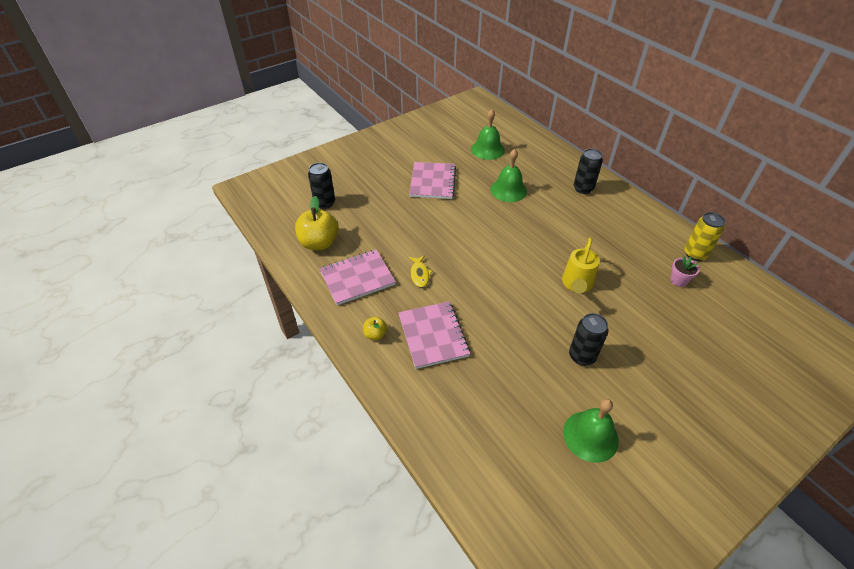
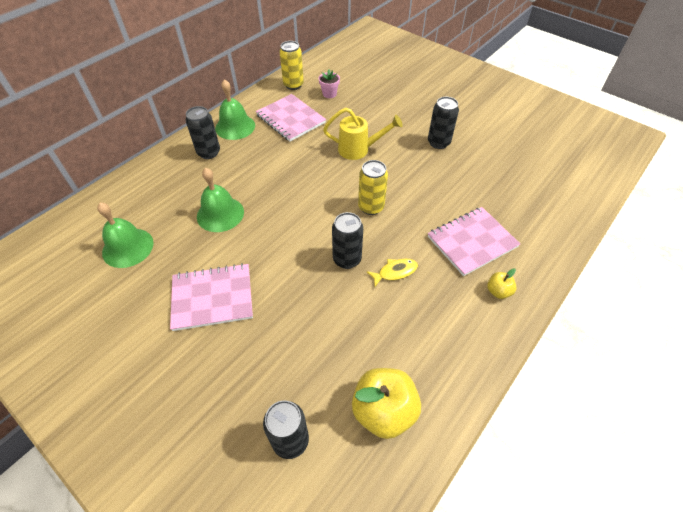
camera: 105 degrees left, 5 degrees up
(357, 278) = (428, 336): pink notebook -> pink notebook (291, 119)
(442, 249) = (347, 259): none -> black can
(494, 276) = (371, 207): none -> yellow can
(590, 436) = (507, 135): green bell -> green bell (235, 127)

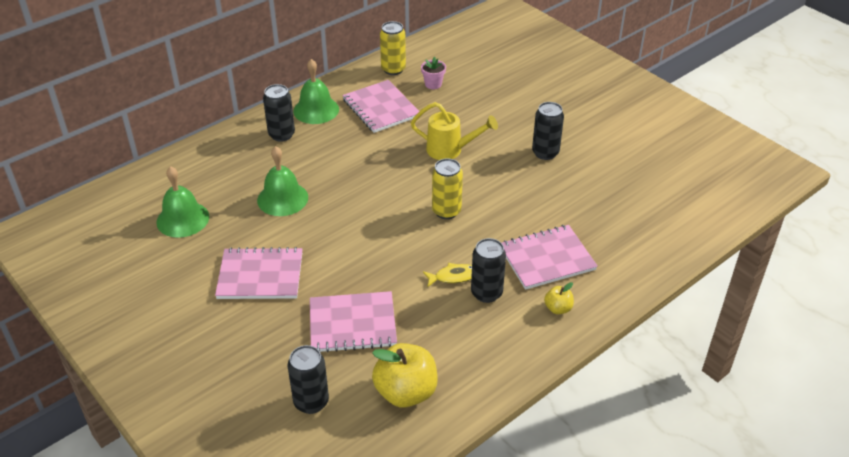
camera: 10 degrees right, 10 degrees down
(313, 338) = (352, 324): none -> pink notebook
(347, 259) = (406, 258): black can -> black can (486, 293)

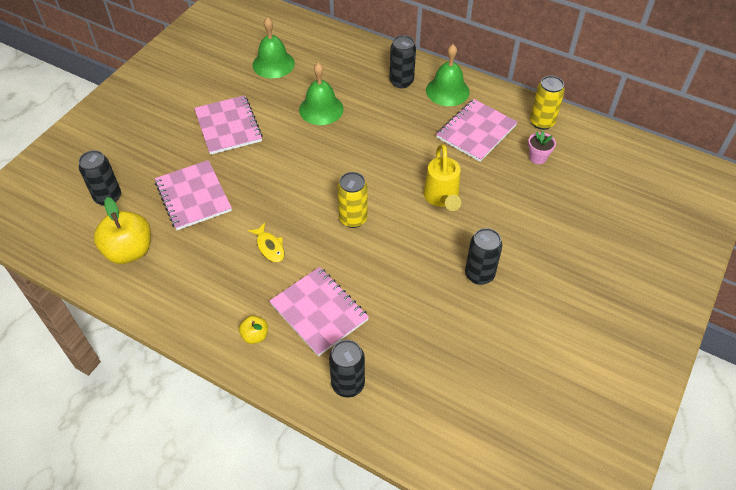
camera: 70 degrees right, 10 degrees up
(486, 293) = (257, 276): black can -> black can (348, 384)

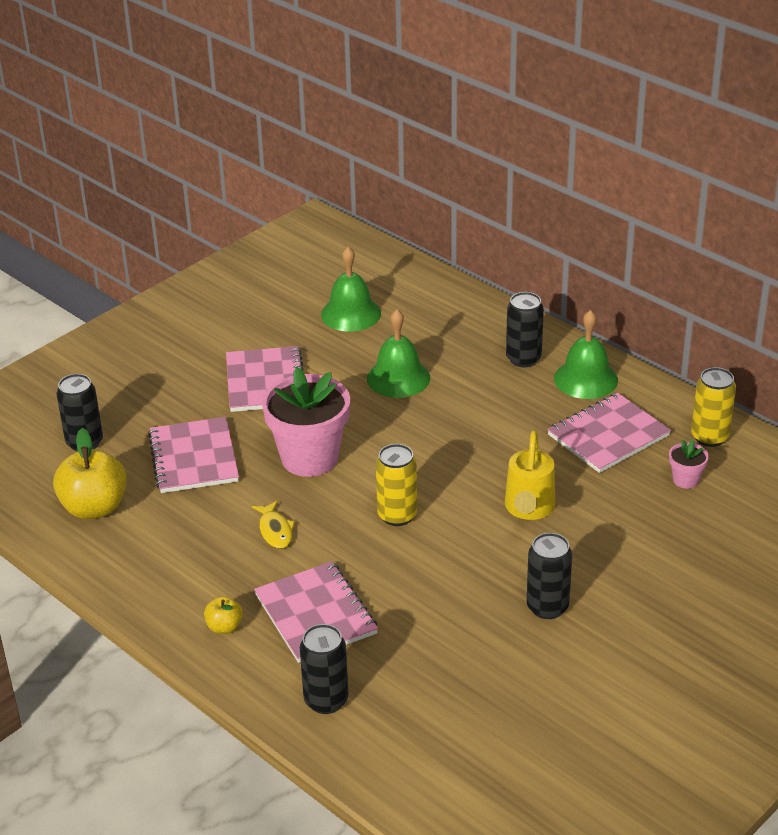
camera: 15 degrees right, 15 degrees down
(277, 183) = (309, 458): none -> pink flower pot

